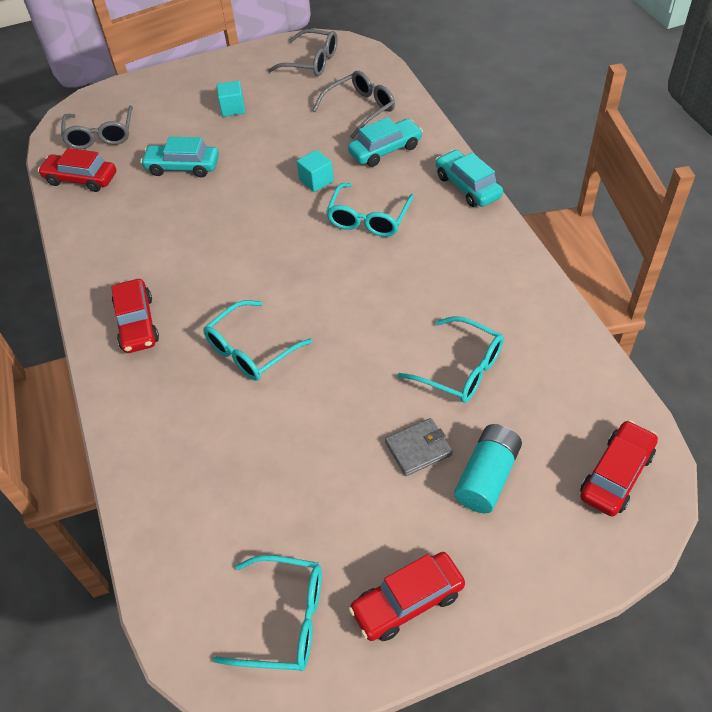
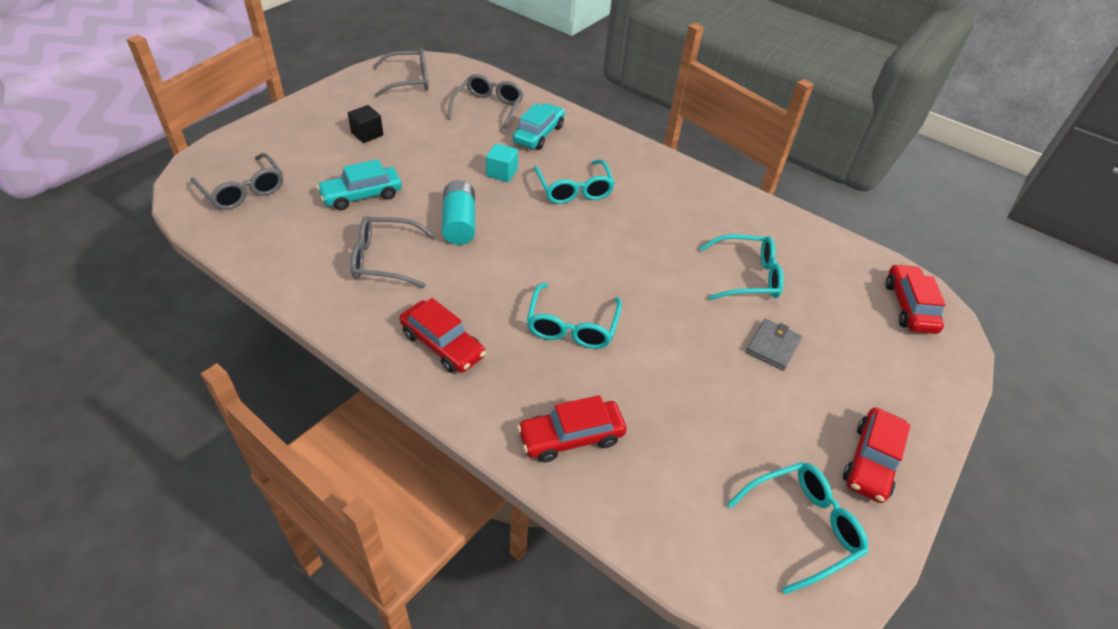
camera: 40 degrees left, 5 degrees down
(81, 179) = (257, 236): red car -> red car (571, 437)
(154, 232) = (384, 259): none -> grey glasses
(233, 108) = (367, 134): turquoise cube -> black cube
(467, 186) = (628, 144): turquoise car -> none
(487, 477) = (836, 345): turquoise battery -> turquoise battery (459, 223)

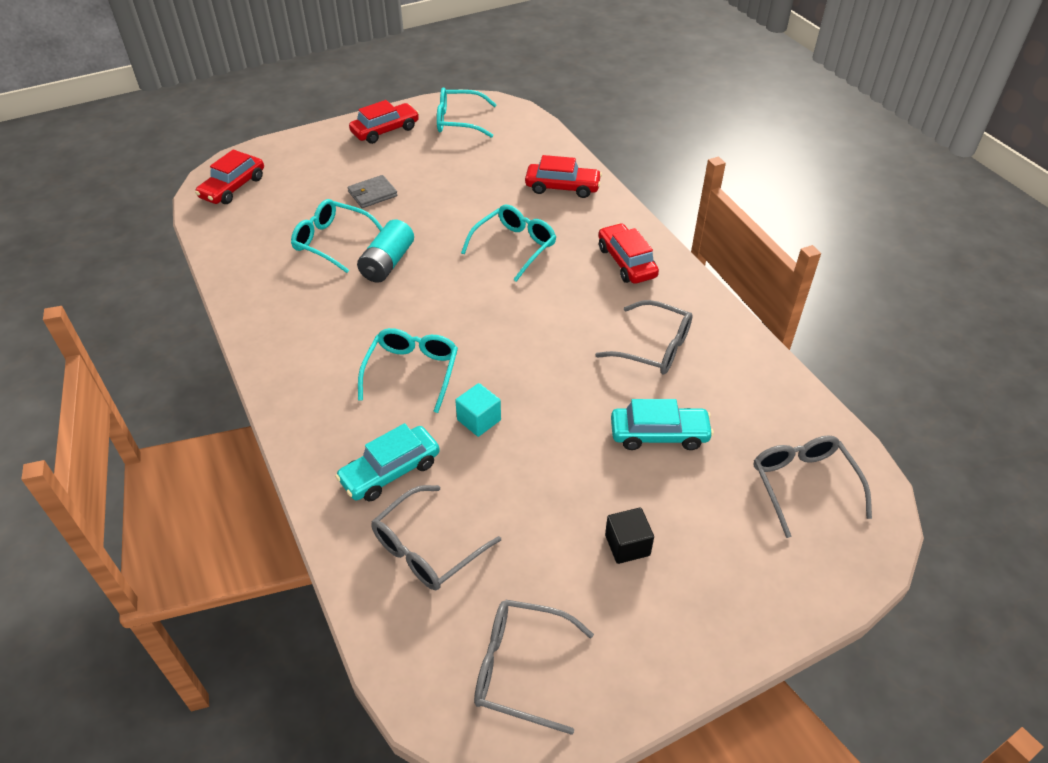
camera: 150 degrees left, 0 degrees up
(459, 223) = (562, 366): turquoise battery -> turquoise battery (387, 263)

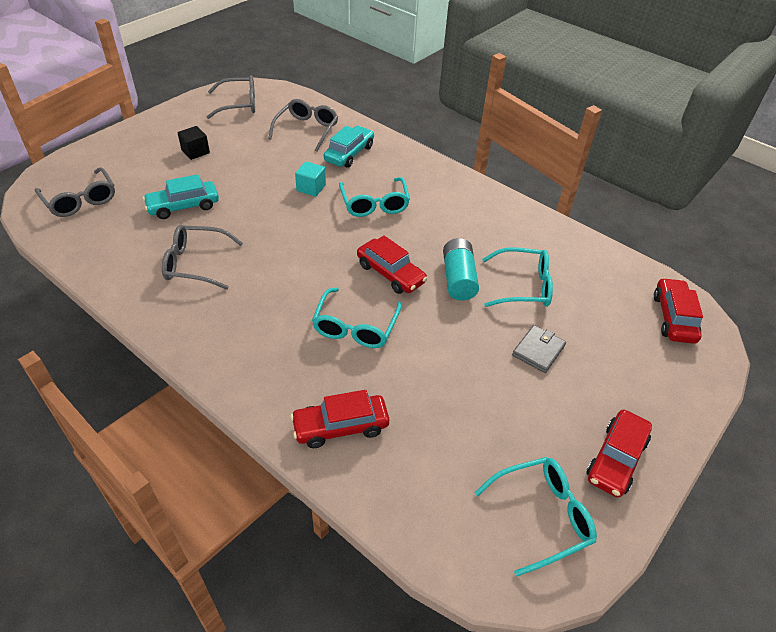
camera: 155 degrees right, 0 degrees up
(626, 262) = (237, 340): red car -> red car (390, 273)

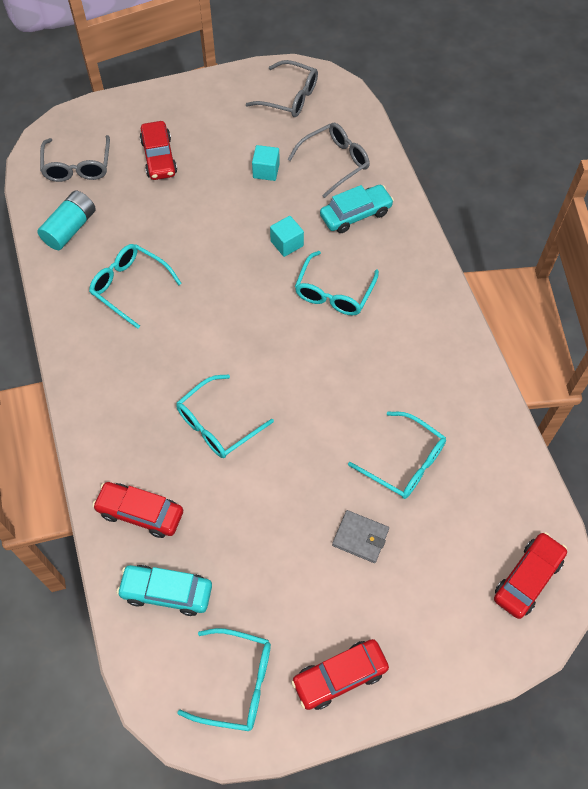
camera: 35 degrees right, 15 degrees up
(183, 206) = (158, 213): turquoise car -> turquoise car (167, 592)
(195, 152) = (209, 147): black cube -> none
(196, 263) = (130, 286): grey glasses -> turquoise glasses
(256, 151) = (266, 171): none -> turquoise cube
(390, 273) = (289, 383): red car -> red car (159, 157)
(458, 279) = (348, 421): turquoise battery -> turquoise battery (70, 228)
(538, 350) = (360, 537): grey wallet -> grey wallet turned 45 degrees clockwise

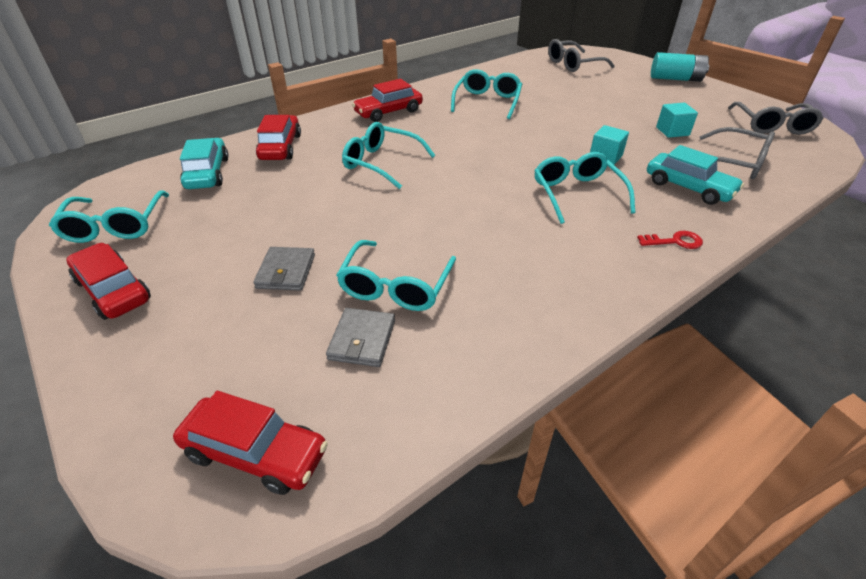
camera: 70 degrees right, 20 degrees down
(70, 228) = (517, 73): turquoise battery -> turquoise battery (675, 79)
(159, 157) = (621, 87): red car -> red car (388, 112)
(334, 293) = (577, 194): turquoise glasses -> turquoise glasses turned 75 degrees clockwise
(416, 264) = (675, 241): none -> red key
(453, 498) = (362, 340): none -> grey wallet

